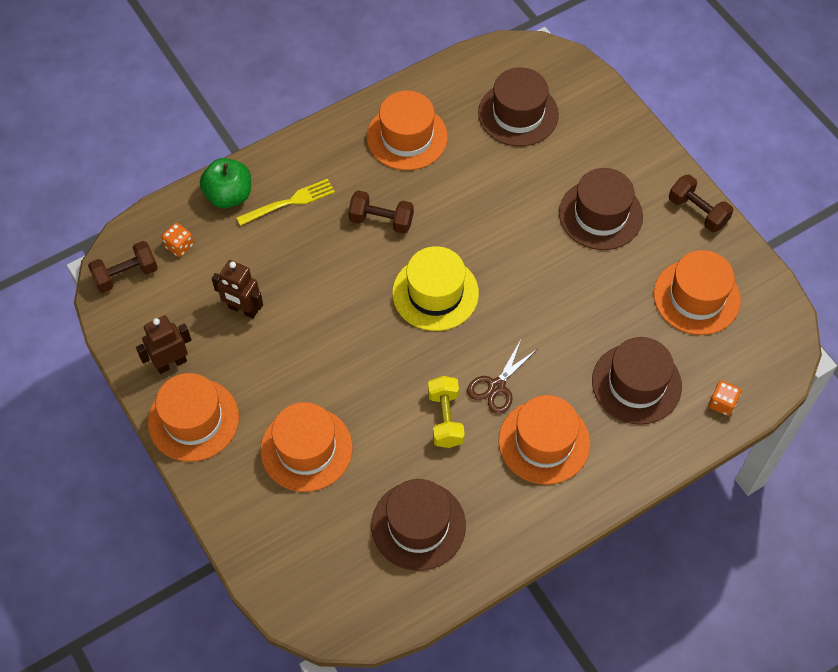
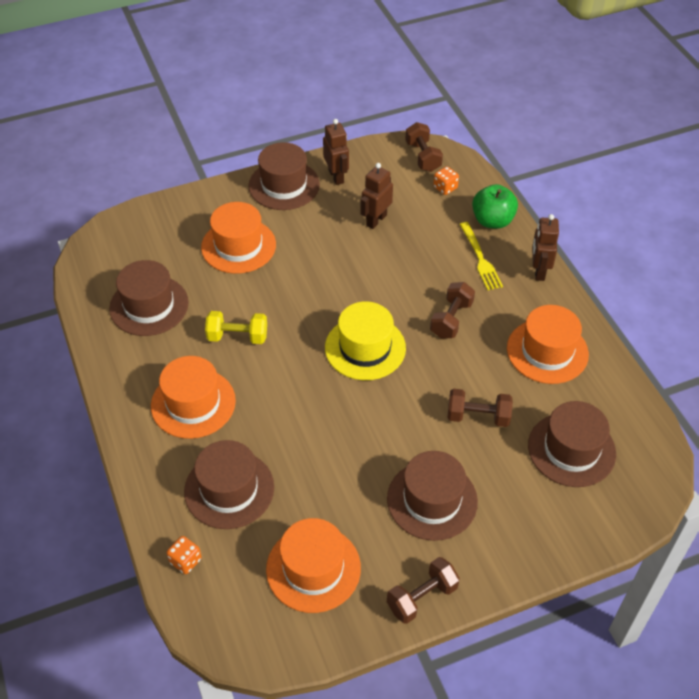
camera: 100 degrees right, 10 degrees down
(193, 420) = (284, 185): orange hat -> brown hat
(299, 149) = (539, 271): none -> brown robot
(496, 386) = (258, 377): brown scissors -> none
(499, 187) = (478, 417): none -> brown dumbbell

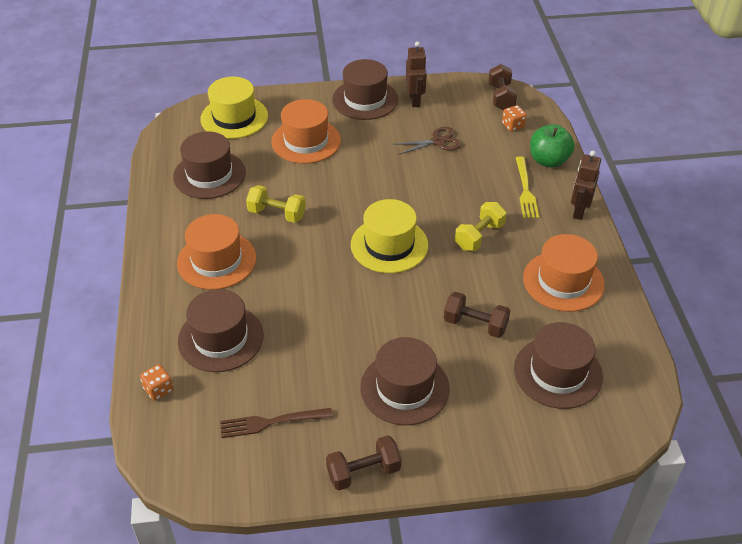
camera: 15 degrees right, 5 degrees down
(151, 232) = (234, 117): none -> yellow hat
(313, 568) = (271, 422): orange hat -> brown fork
(376, 220) = (438, 141): brown robot -> brown scissors
(451, 319) = (479, 236): brown dumbbell -> yellow dumbbell

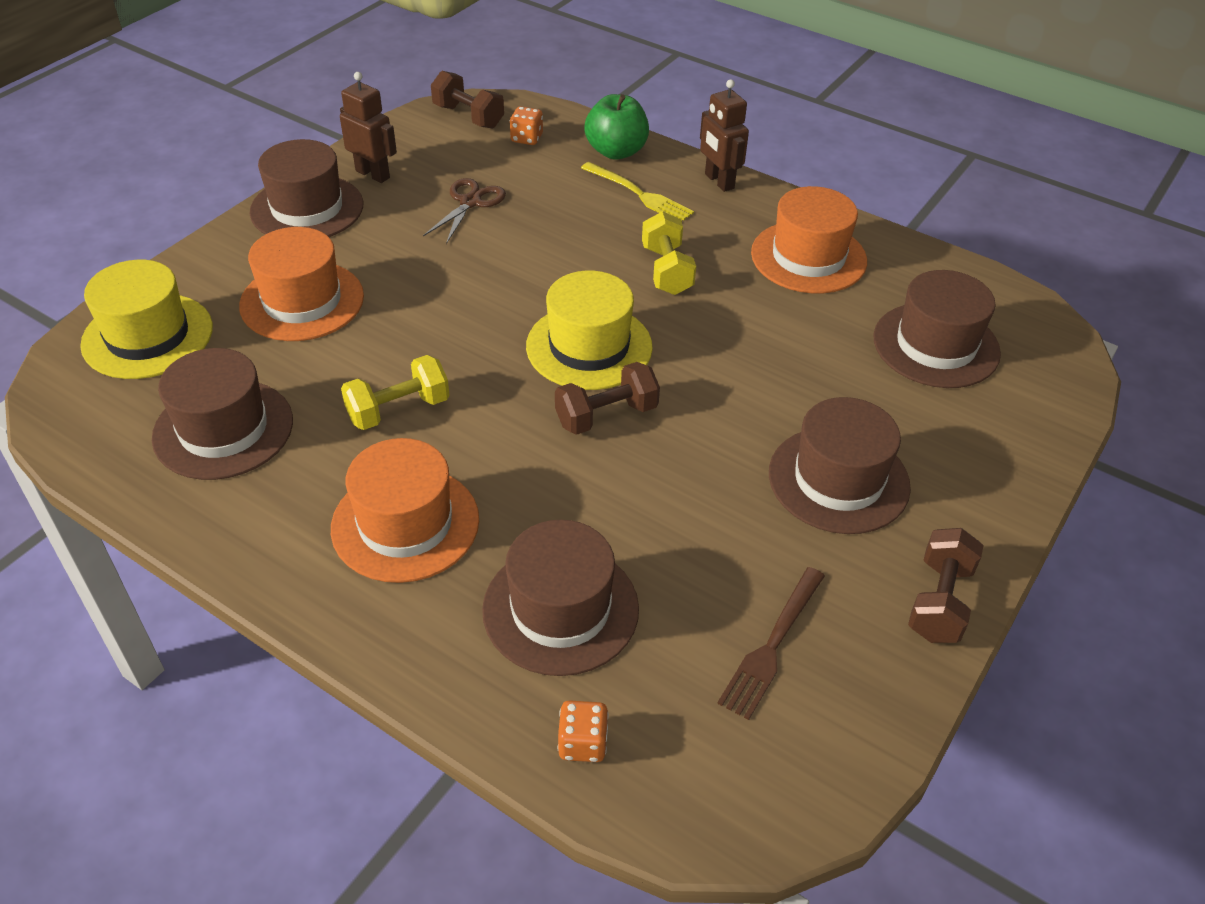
camera: 50 degrees left, 0 degrees up
(475, 324) = (800, 360): brown dumbbell -> brown dumbbell (606, 415)

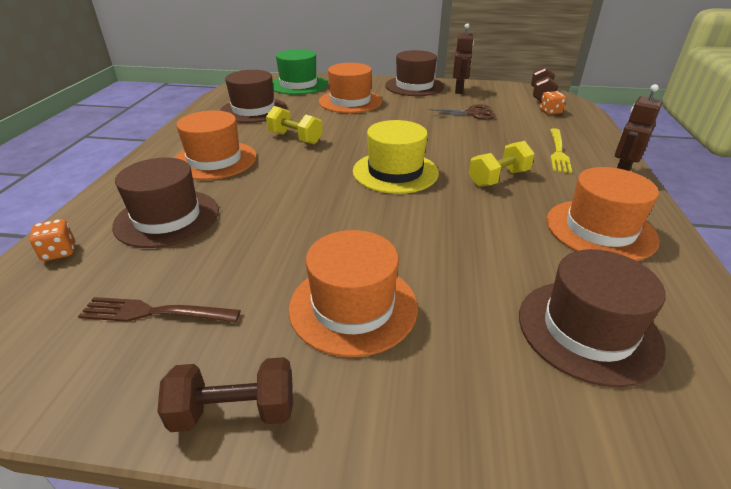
camera: 65 degrees right, 10 degrees down
(147, 336) = (298, 85): yellow hat -> green hat
(606, 415) = (340, 192): brown dumbbell -> none
(616, 151) = (586, 136): green apple -> none
(838, 480) = (353, 306): brown hat -> orange hat

